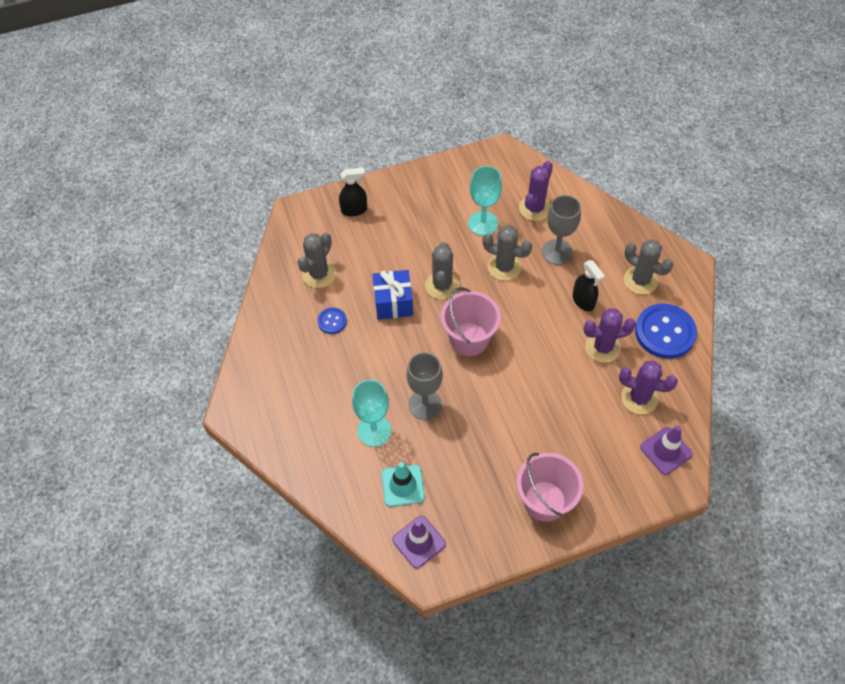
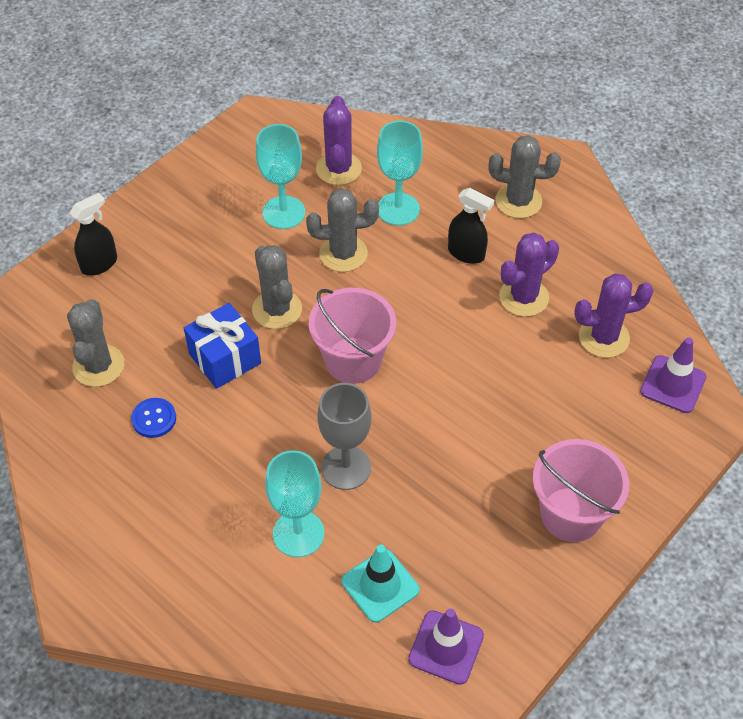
camera: 30 degrees left, 5 degrees down
(557, 252) = (398, 209): grey goblet -> turquoise goblet
(665, 332) = (584, 248): blue button -> none

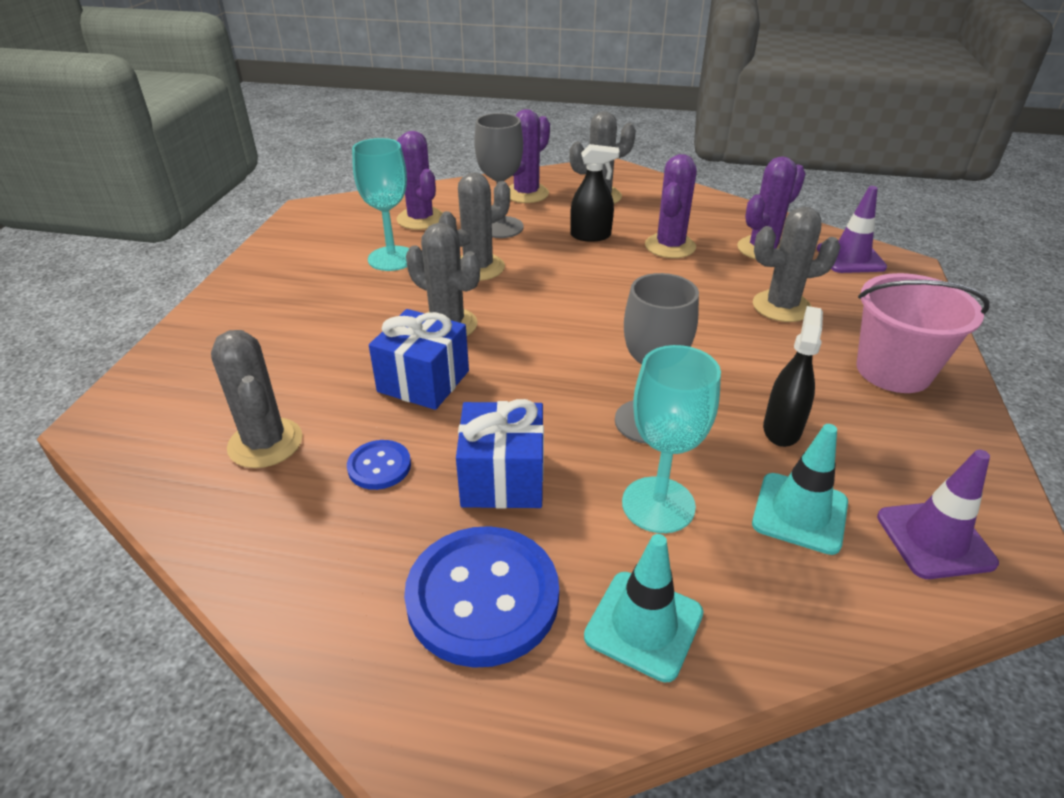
camera: 30 degrees left, 15 degrees down
(99, 264) = (205, 354): black spray bottle -> black spray bottle (782, 429)
(154, 539) = (482, 597): none -> blue button
(220, 465) = (502, 478): none -> blue gift
(226, 602) = (644, 625): none -> turquoise traffic cone
(353, 360) = (564, 335): pink bucket -> none
(398, 209) = (501, 227): turquoise goblet -> grey goblet
(455, 170) = (526, 194): none -> purple cactus
(550, 410) = (781, 306): none -> grey cactus

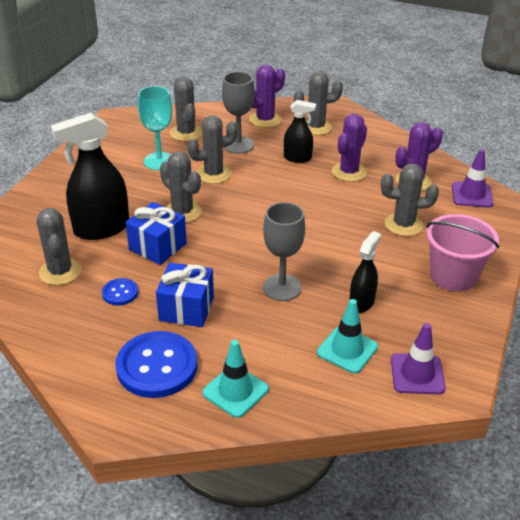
camera: 10 degrees right, 0 degrees up
(323, 364) = (101, 228): none -> black spray bottle
(420, 219) = (186, 133): purple cactus -> grey cactus
(658, 504) = (268, 334): turquoise goblet -> none

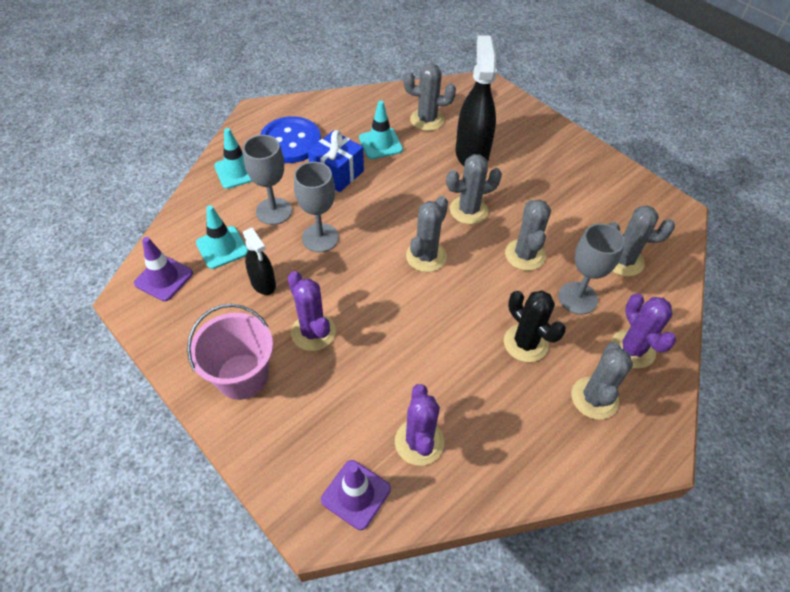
camera: 115 degrees right, 15 degrees up
(120, 293) = (380, 144): blue button -> turquoise traffic cone
(158, 246) = (425, 179): blue gift -> none
(159, 161) = (569, 221): turquoise goblet -> none
(272, 333) = (274, 211): none -> grey goblet
(297, 158) = (525, 343): black spray bottle -> black cactus
(349, 172) = (472, 381): purple cactus -> purple cactus (313, 332)
(403, 225) = (345, 380): grey cactus -> grey cactus (426, 256)

